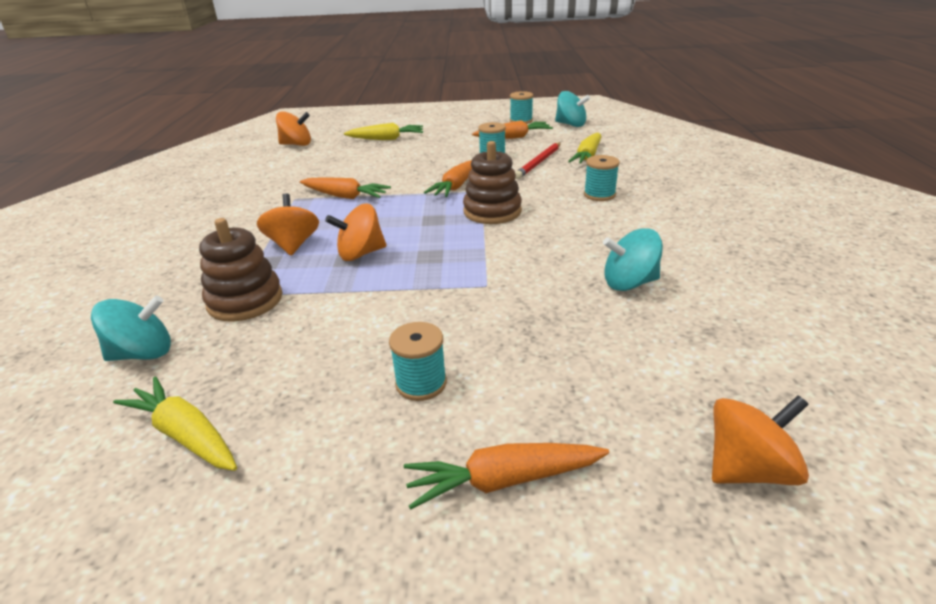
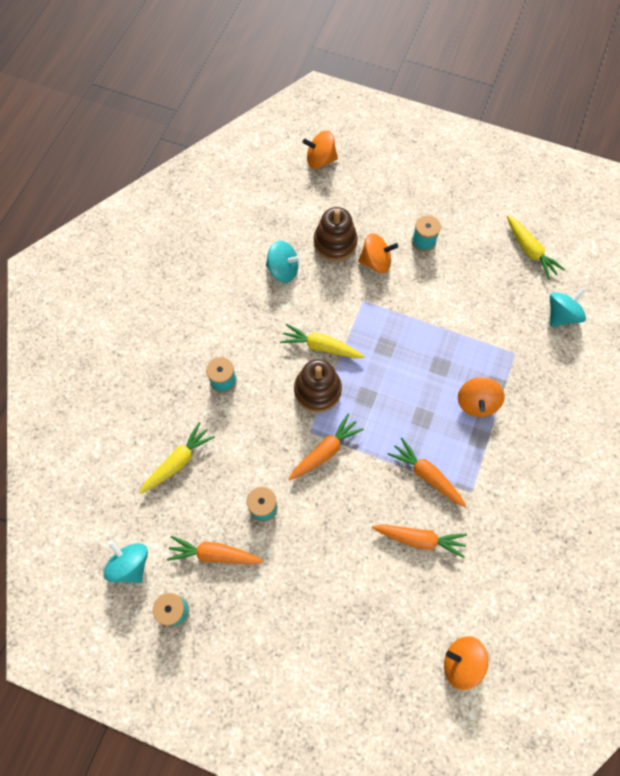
camera: 160 degrees left, 35 degrees up
(143, 353) = (561, 315): turquoise spinning top -> turquoise spinning top turned 135 degrees clockwise
(245, 300) = (509, 343): brown stacking toy -> brown stacking toy (335, 243)
(360, 254) = (430, 369): orange spinning top -> orange spinning top (376, 262)
(386, 139) = (353, 625): yellow carrot -> yellow carrot (321, 347)
(503, 480) = (407, 186): orange carrot -> orange carrot (419, 539)
(539, 162) = (229, 469): red pencil -> none

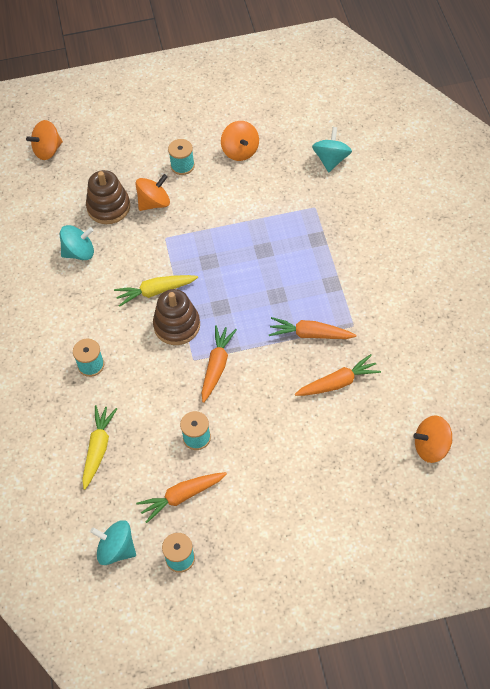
camera: 30 degrees left, 10 degrees down
(476, 403) = (311, 260): orange spinning top -> orange spinning top (240, 151)
(530, 251) = (273, 126): yellow carrot -> none

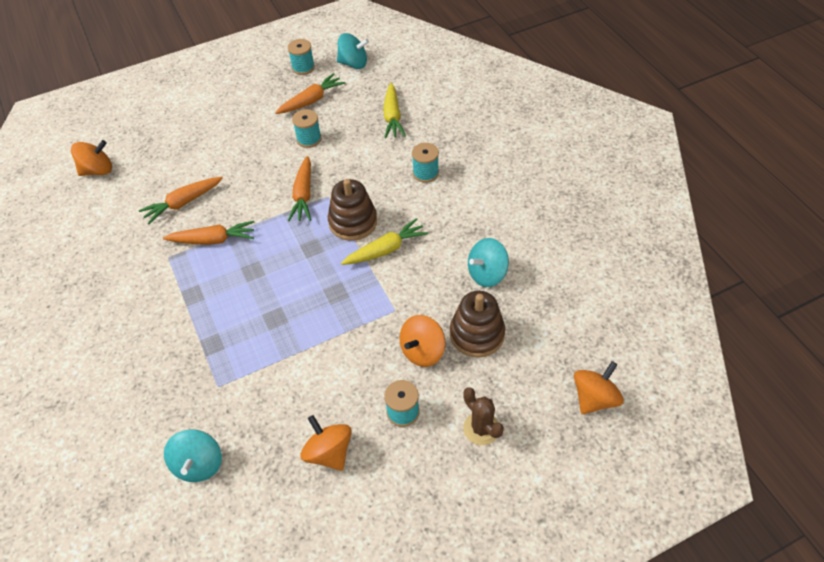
camera: 165 degrees right, 5 degrees down
(133, 146) = (481, 428): none -> brown cactus

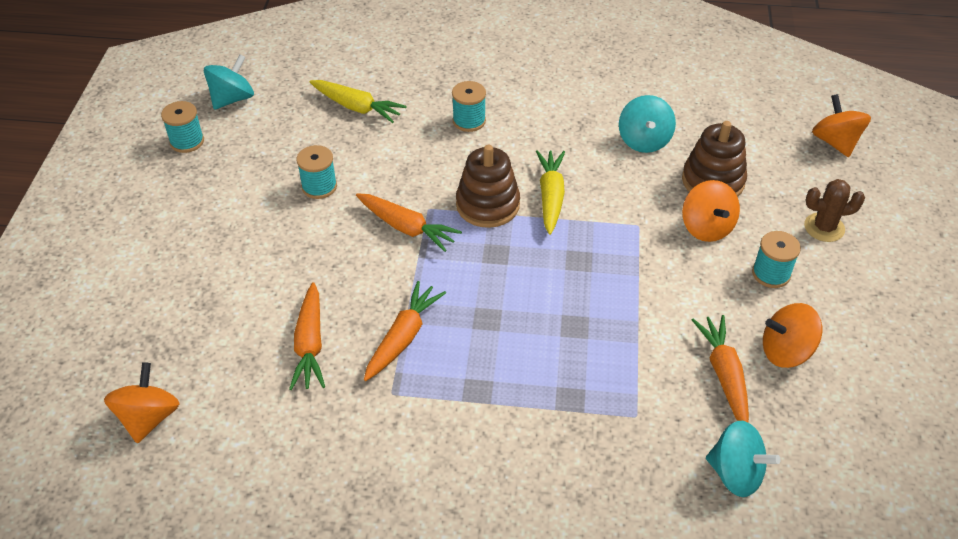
camera: 60 degrees left, 5 degrees down
(311, 101) = (255, 158): orange carrot -> orange carrot (724, 375)

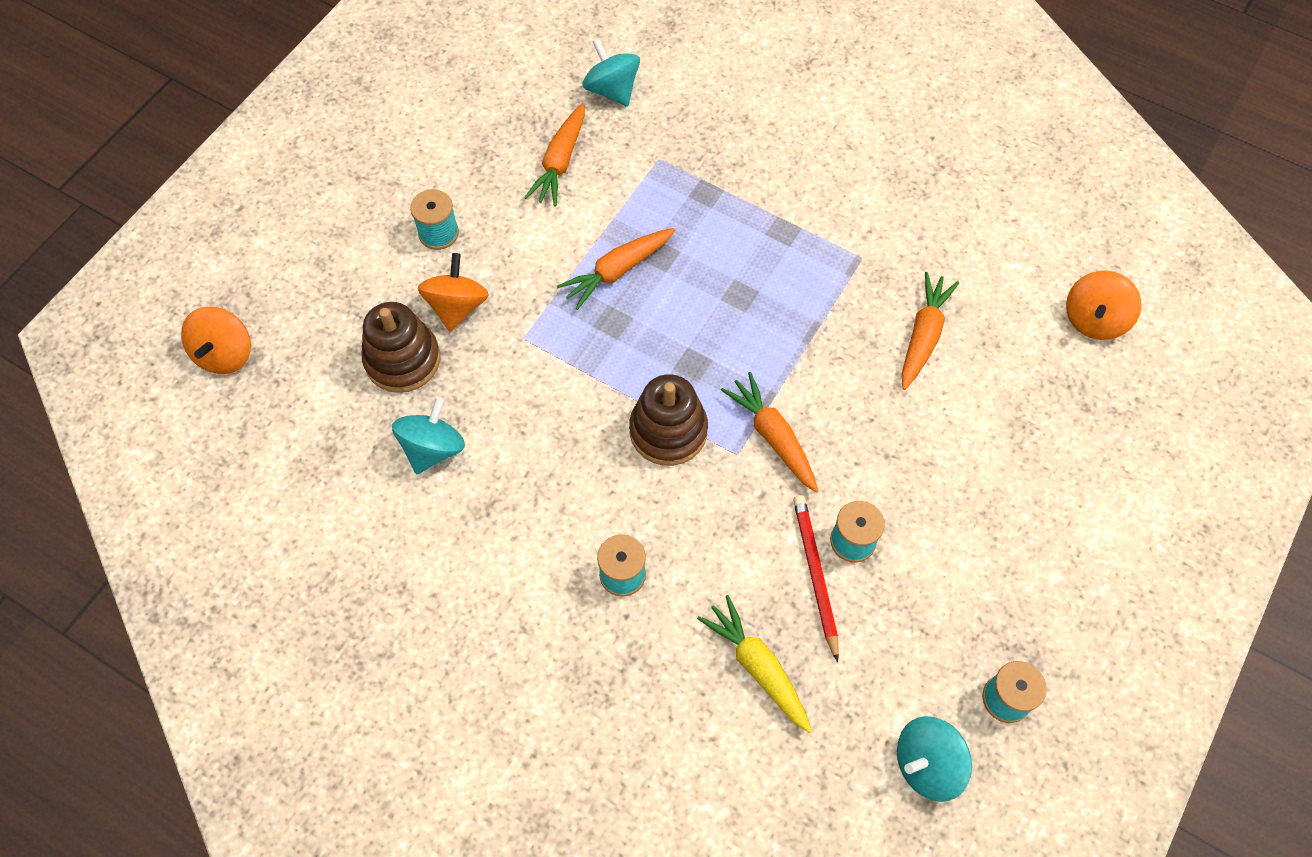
camera: 155 degrees left, 15 degrees up
(338, 161) = (815, 575): none -> red pencil
(403, 337) = (829, 307): orange carrot -> orange carrot (617, 271)
(550, 197) = (592, 413): yellow carrot -> none
(786, 351) = (491, 160): orange spinning top -> none
(824, 227) = (342, 259): brown cactus -> none

